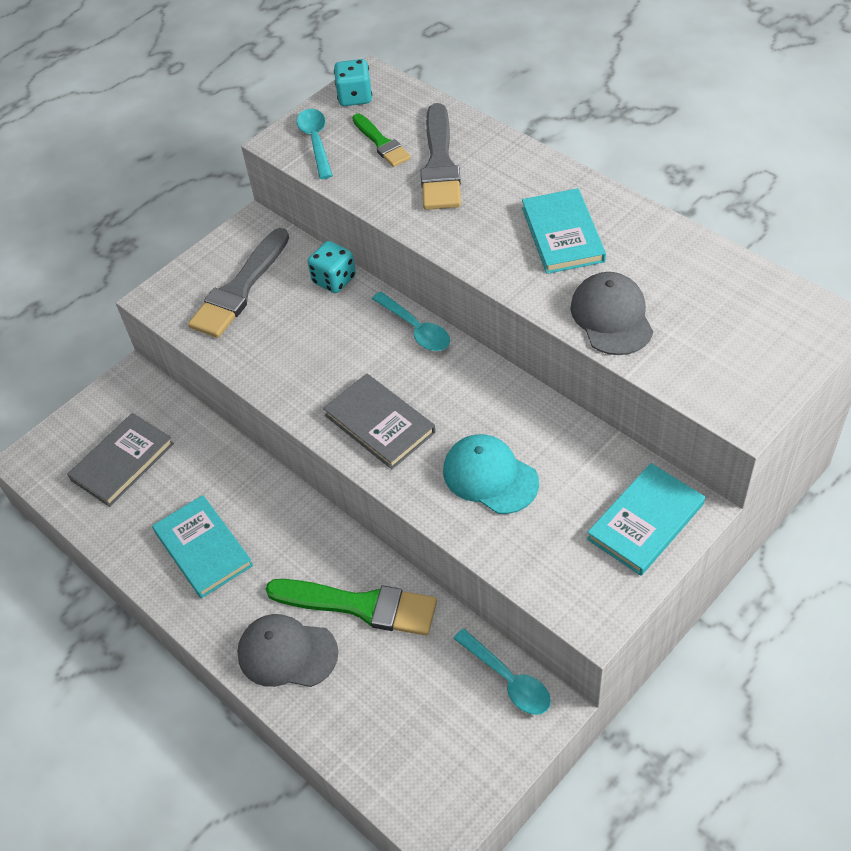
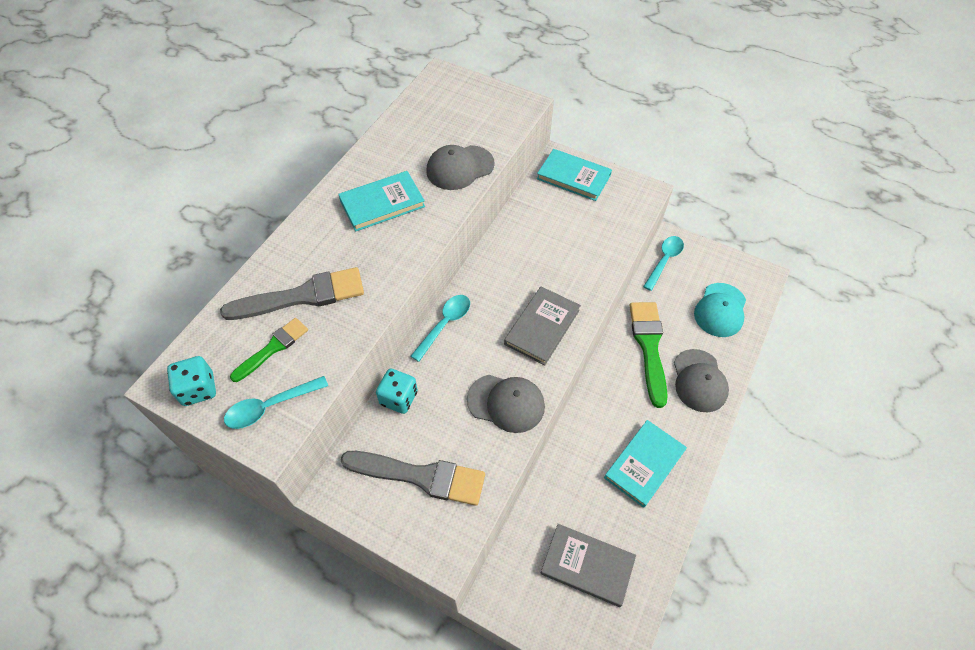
camera: 110 degrees left, 5 degrees up
(291, 370) = (506, 403): none -> grey cap
(490, 476) = (566, 254): turquoise cap -> turquoise cap (720, 310)

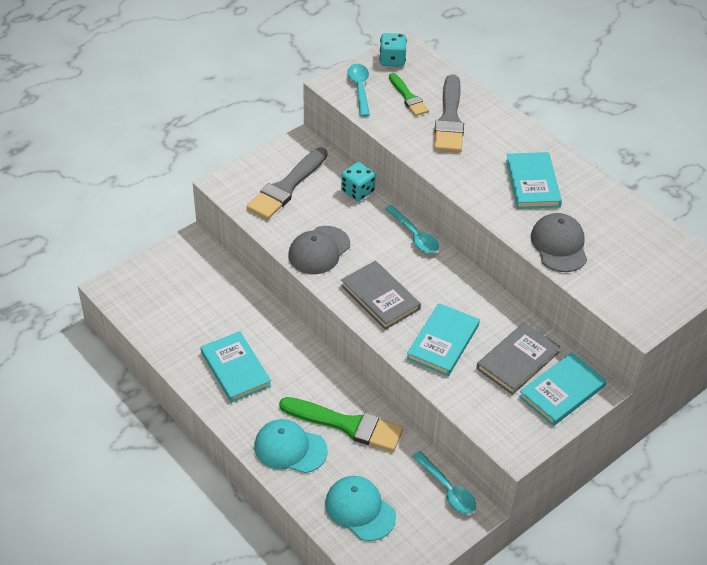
camera: 110 degrees right, 10 degrees down
(568, 264) = (443, 342): none -> turquoise book
(587, 565) = (180, 300): grey book -> grey book (517, 360)
(699, 381) = (290, 448): grey cap -> turquoise cap

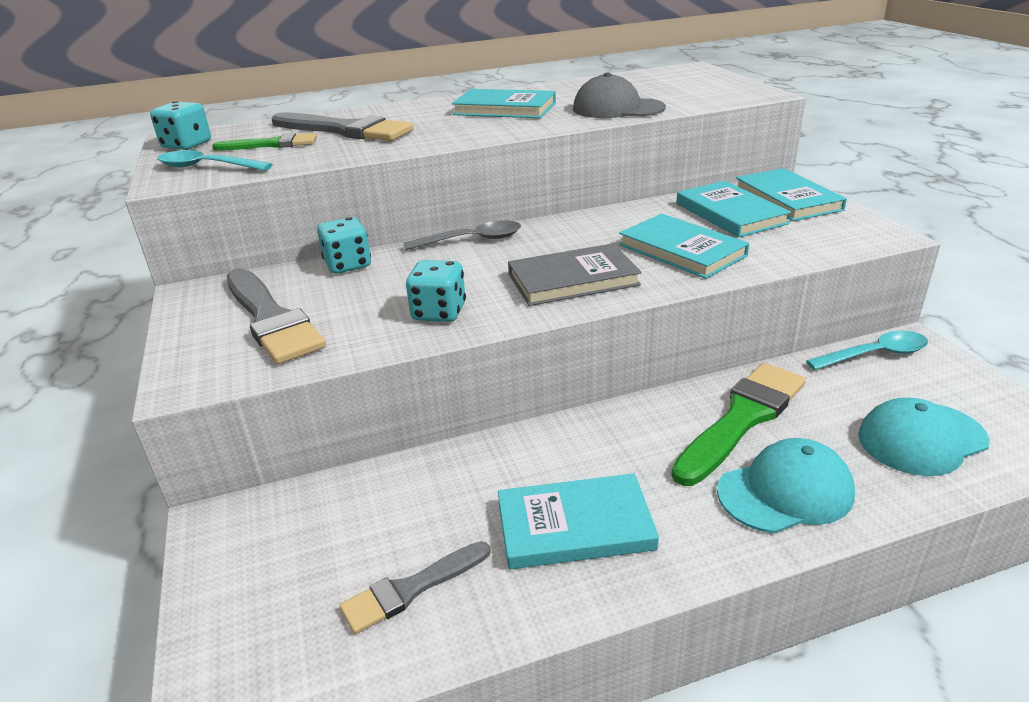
camera: 65 degrees left, 15 degrees down
(179, 323) = (411, 589): none -> grey brush
(290, 448) = (785, 491): turquoise cap -> turquoise cap turned 150 degrees counterclockwise
(319, 250) = (439, 312): grey cap -> turquoise dice
(414, 235) = (471, 240): turquoise spoon -> grey spoon
(517, 360) = (730, 213): grey book -> turquoise book

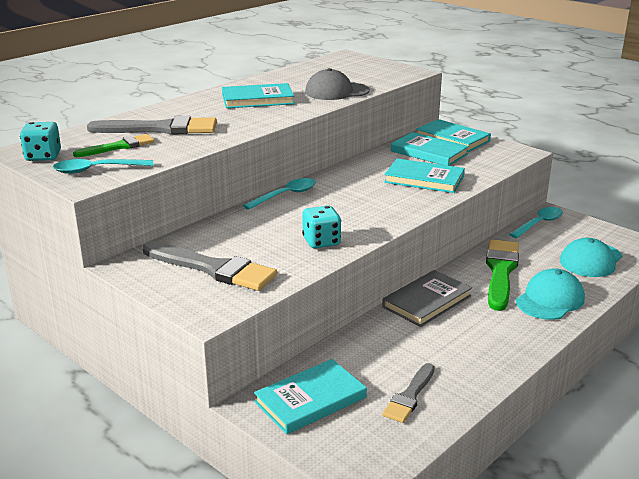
camera: 30 degrees left, 5 degrees down
(348, 265) = (218, 226): turquoise dice -> none
(471, 240) = (285, 195): grey spoon -> turquoise spoon
(573, 279) = (380, 207): grey book -> grey book (427, 301)
(575, 526) = (464, 344): turquoise book -> turquoise book (310, 399)

